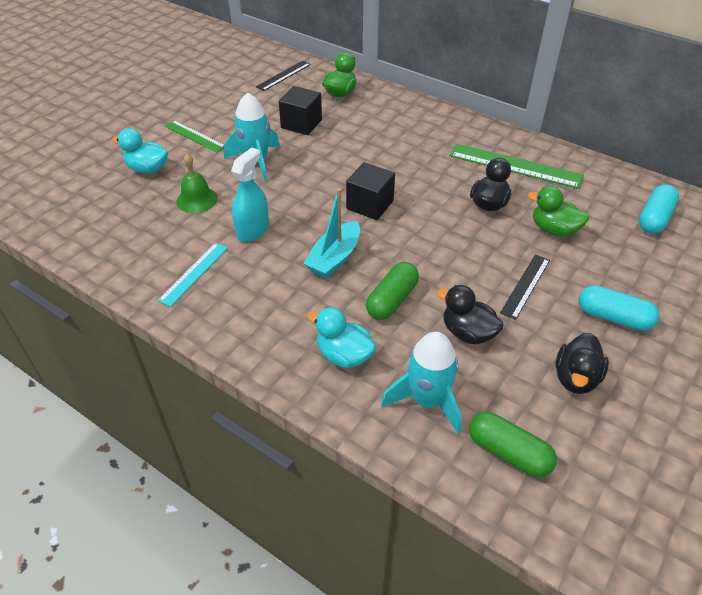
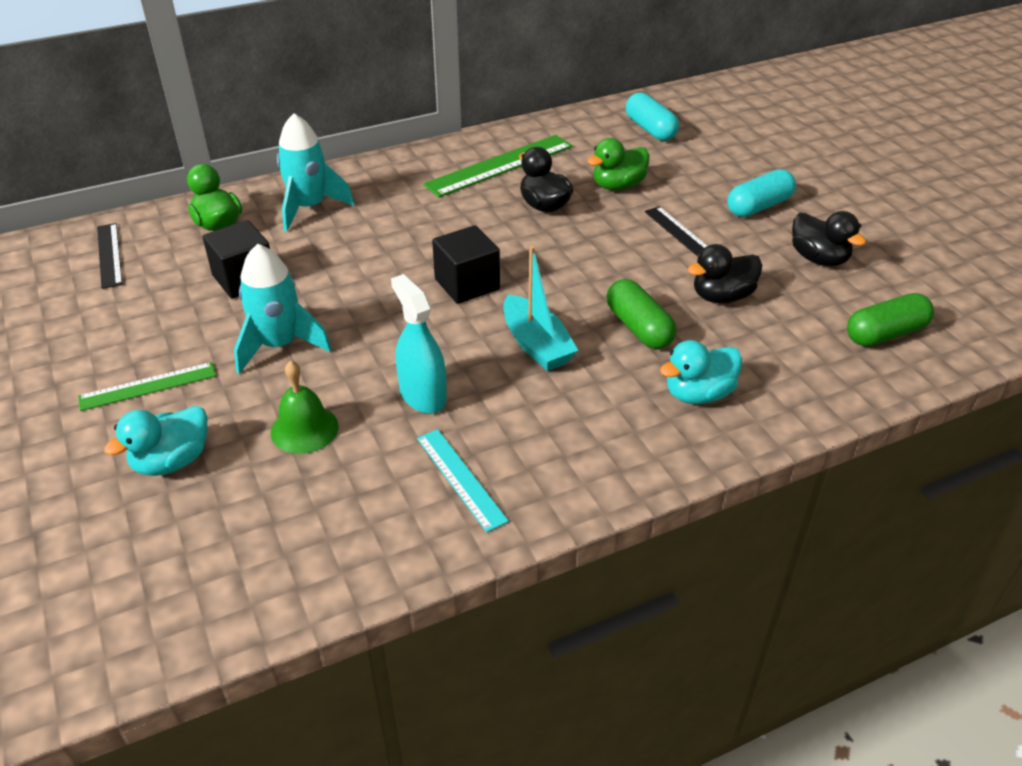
camera: 60 degrees left, 5 degrees down
(427, 400) = (796, 359): turquoise rocket -> turquoise rocket (309, 208)

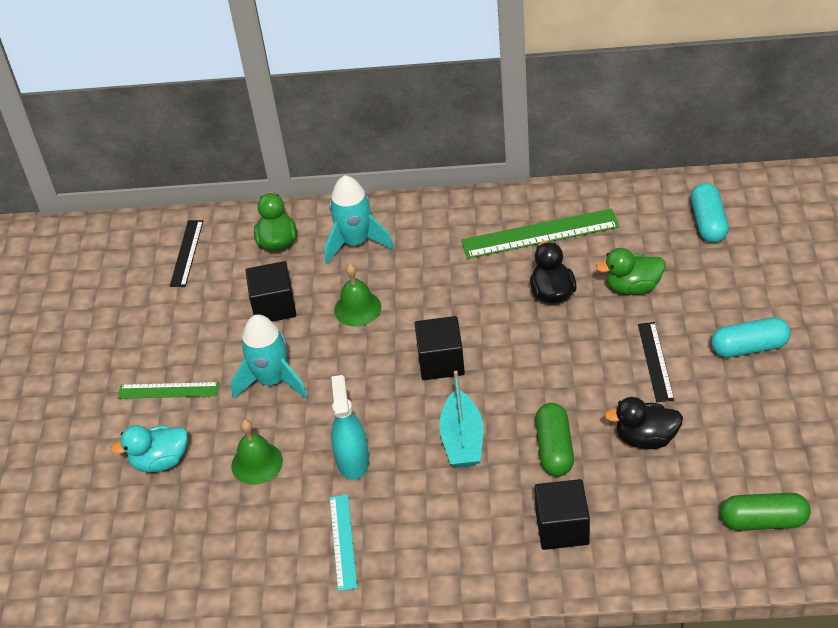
camera: 30 degrees right, 5 degrees up
(344, 260) = (357, 308): none -> green bell
(698, 394) = (562, 528): turquoise duck -> black cube
(818, 259) = (762, 423): black duck -> none

